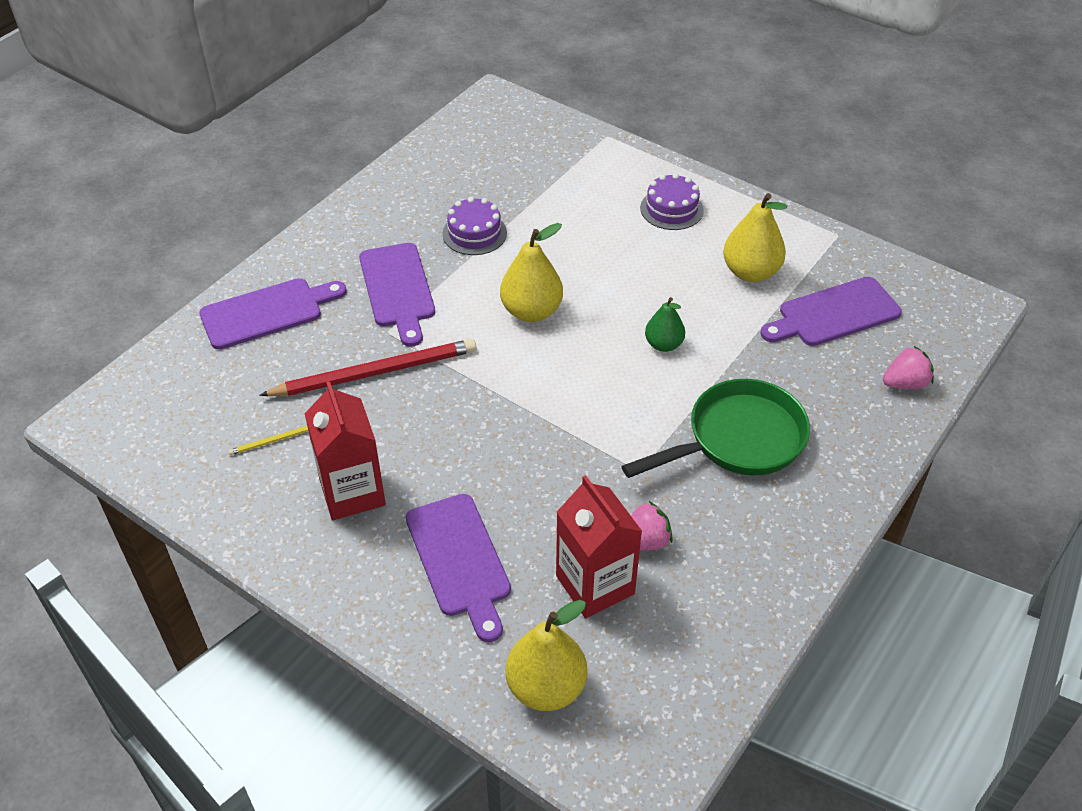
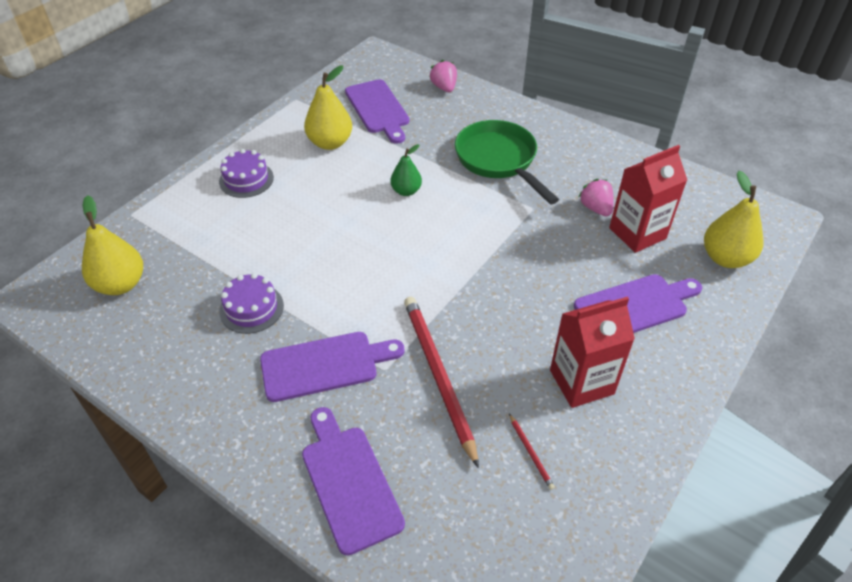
camera: 90 degrees left, 0 degrees up
(272, 441) = (530, 452): yellow pencil -> red pencil
(531, 311) = (363, 267): yellow pear -> yellow pear (120, 284)

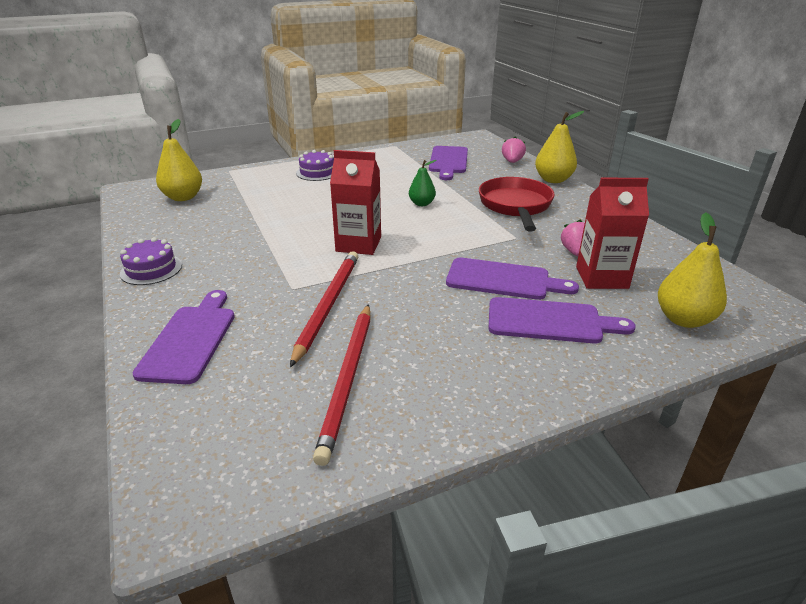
camera: 30 degrees right, 15 degrees down
(251, 308) = (244, 230): purple cake -> purple cake (151, 269)
(325, 365) = (254, 272): purple cutting board -> purple cutting board (503, 280)
(330, 143) = (394, 169): yellow pear -> yellow pear (553, 180)
(499, 160) = (515, 206): green pan -> red pan
(530, 452) = (348, 379): red pencil -> red pencil, size x2.48
(581, 382) = (445, 352): red carton -> red carton (358, 244)

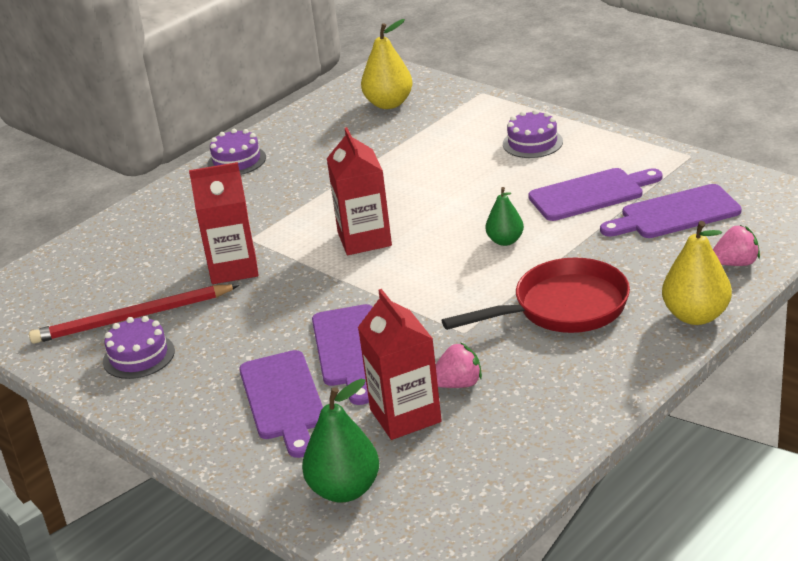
camera: 70 degrees right, 0 degrees up
(190, 339) = (145, 228): purple cutting board -> purple cutting board (591, 194)
(328, 305) = (233, 268): red pencil -> red carton
(421, 387) = (138, 356): none -> purple cake
(683, 319) = (344, 490): yellow pear -> green pear

